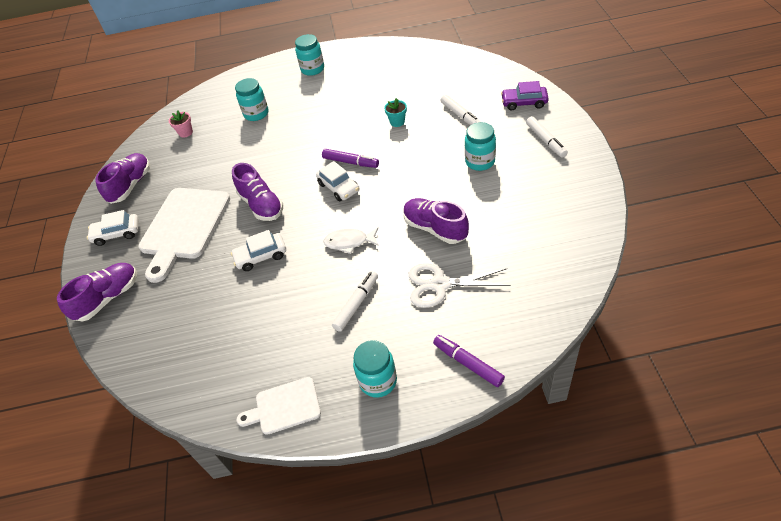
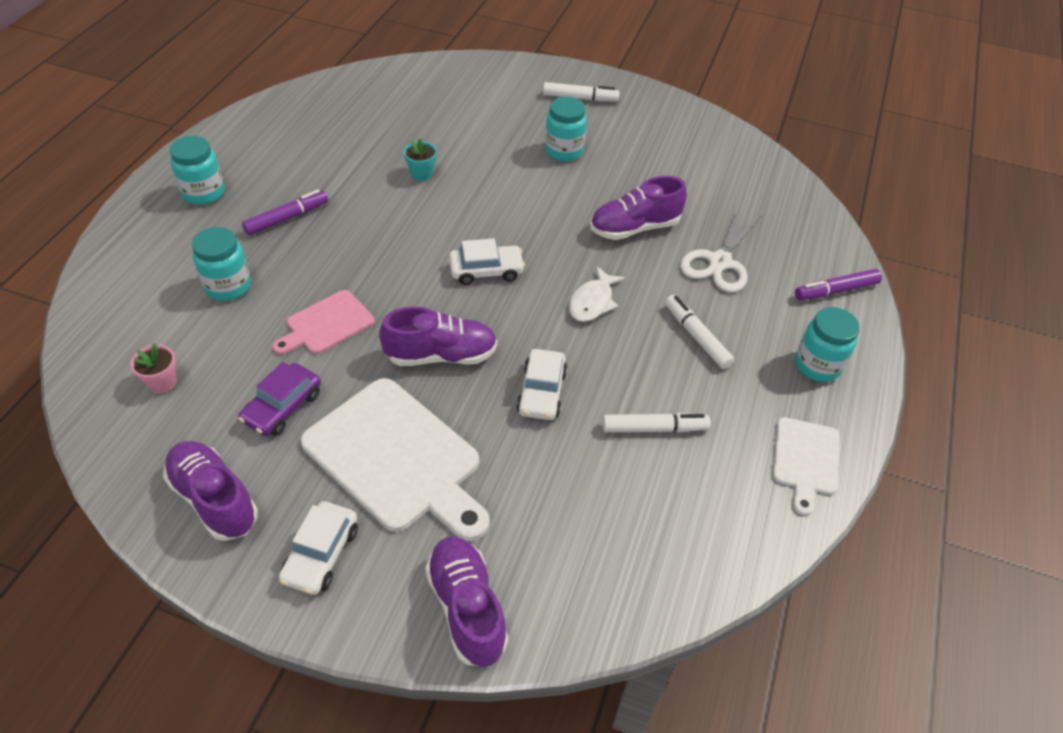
camera: 70 degrees left, 0 degrees up
(254, 156) = (326, 324): none -> pink cutting board
(351, 162) = (450, 241): purple marker -> purple marker (287, 218)
(460, 116) = (471, 127): white marker -> white marker (654, 428)
(524, 103) = (504, 80): purple car -> purple car (282, 407)

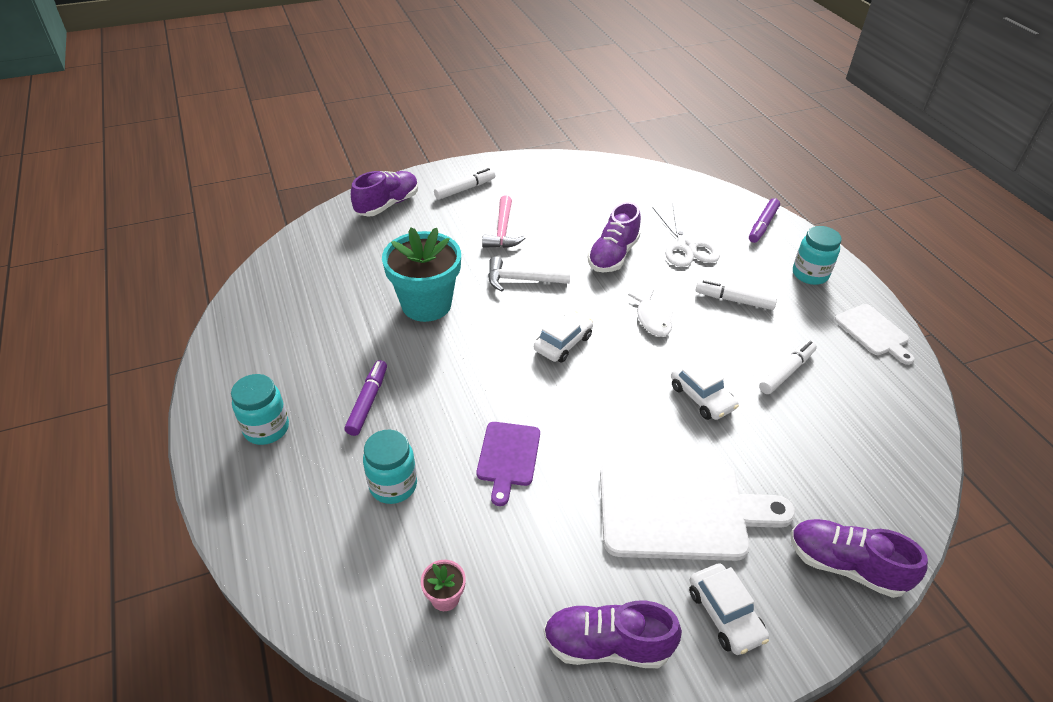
camera: 40 degrees left, 5 degrees down
(282, 407) = (560, 539): purple car -> none
(326, 324) = (508, 457): pink cutting board -> purple cutting board
(421, 174) = (426, 304): turquoise flower pot -> turquoise flower pot, size x2.39
(441, 355) = (612, 420): purple shoe -> purple shoe (387, 204)
(523, 200) = (522, 280): none -> white hammer
(563, 151) = (502, 231): turquoise jar -> pink hammer

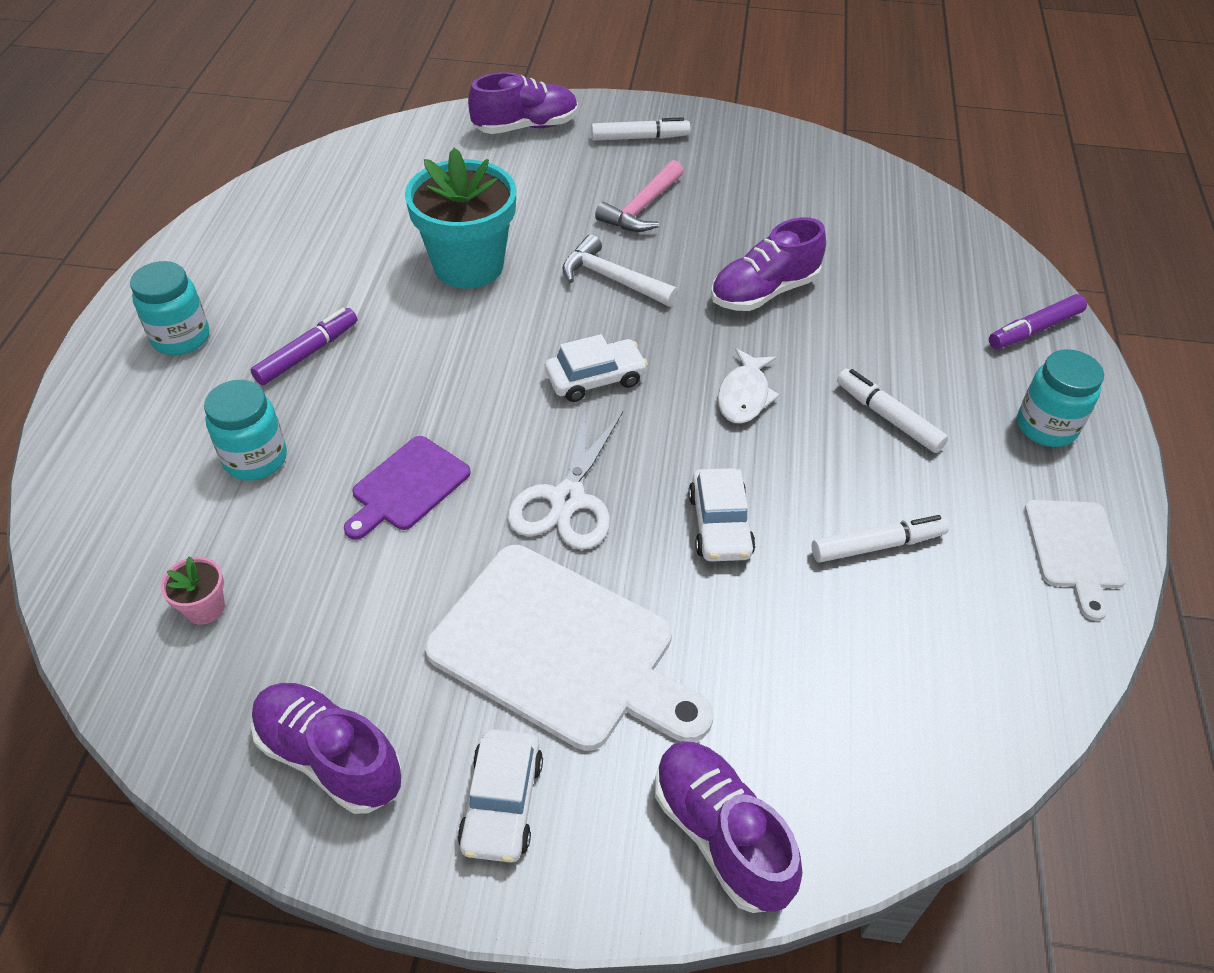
camera: 30 degrees right, 5 degrees up
(686, 246) = (883, 317): white scissors -> white scissors (567, 499)

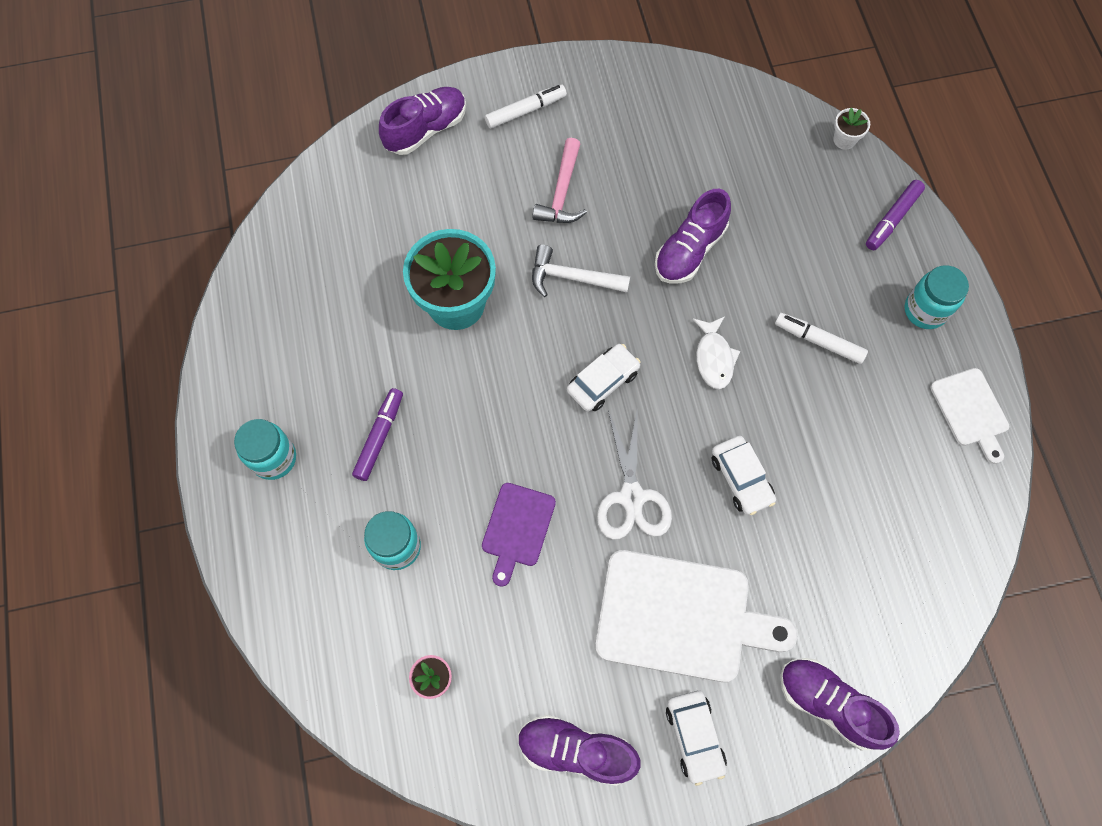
camera: 20 degrees left, 20 degrees up
(877, 545) = (847, 455): white marker -> none
(1000, 246) = (844, 140): none -> white flower pot

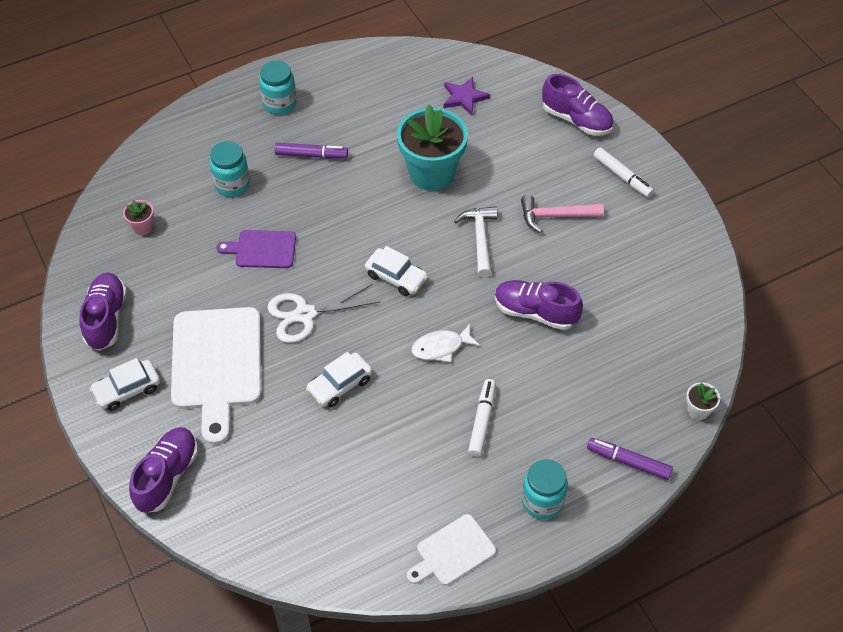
camera: 75 degrees right, 15 degrees down
(346, 236) = (464, 97): none -> purple star

